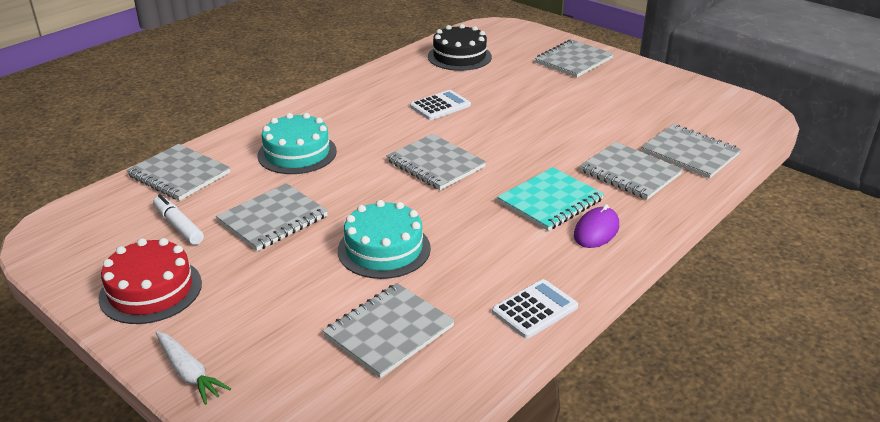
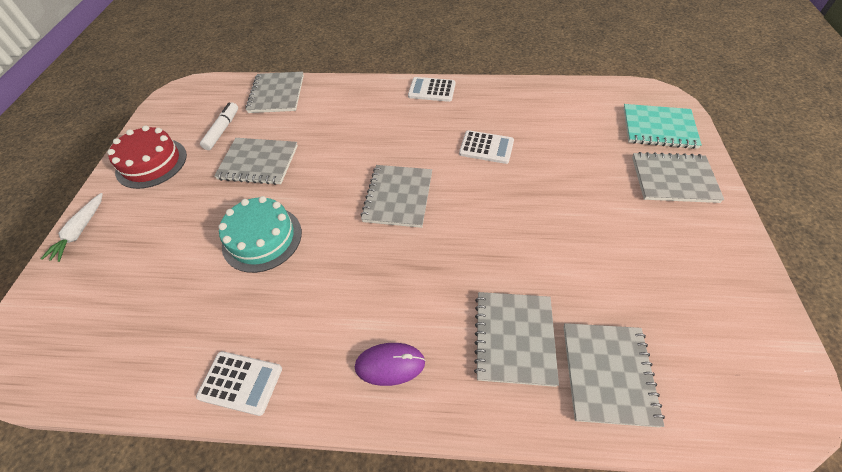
camera: 55 degrees right, 20 degrees up
(297, 153) = (345, 122): turquoise cake -> none
(329, 98) = (432, 90): none -> white calculator
(389, 331) = (165, 303): grey notebook -> none
(459, 56) = (578, 110): black cake -> none
(550, 201) = (409, 302): turquoise notebook -> turquoise notebook (658, 128)

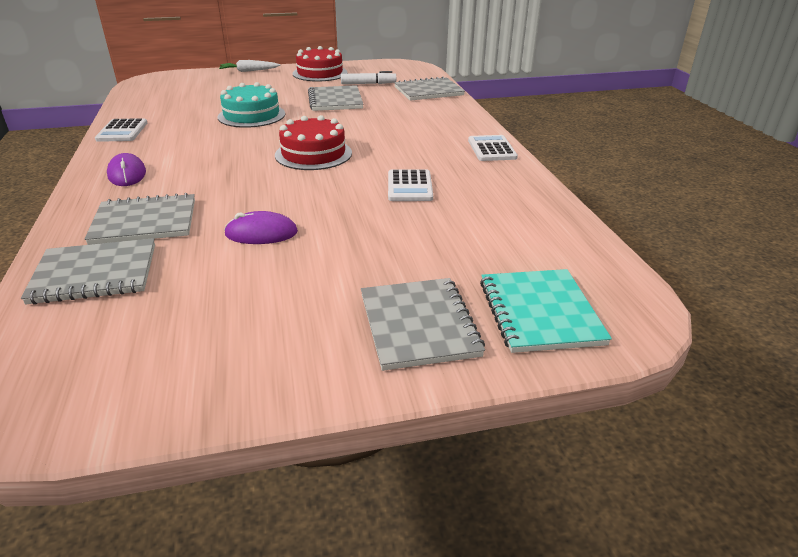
camera: 70 degrees right, 20 degrees down
(398, 197) = (313, 154): grey notebook -> red cake
(549, 248) = (261, 233): none -> purple mouse

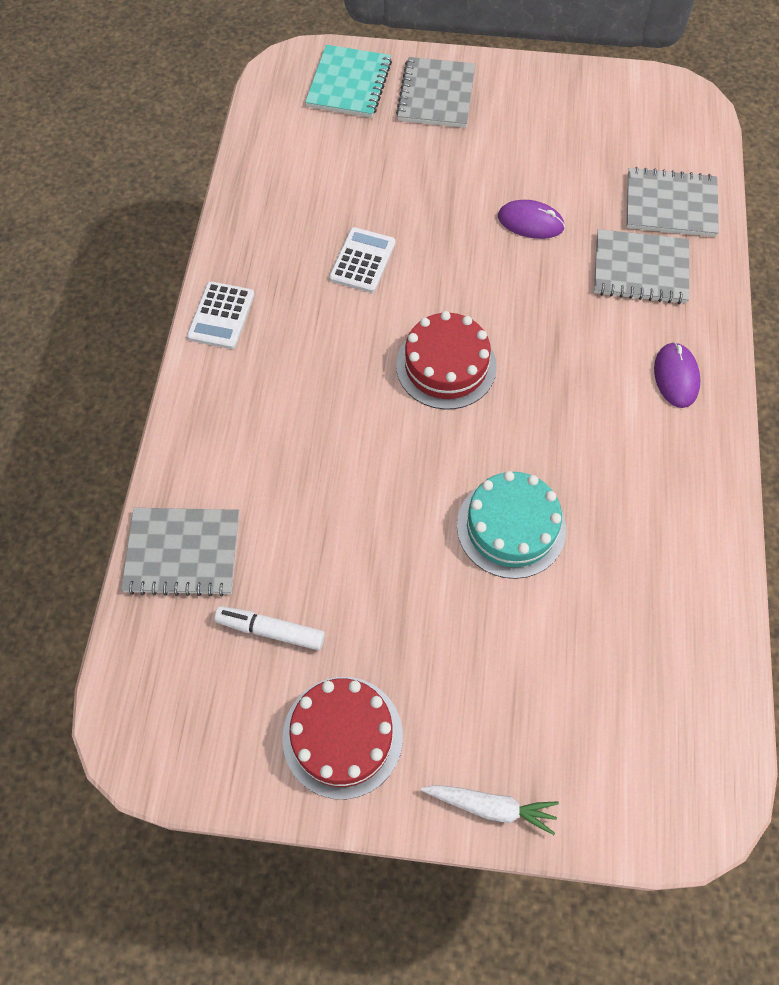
camera: 160 degrees left, 30 degrees up
(122, 131) = (708, 519): white calculator -> none
(335, 100) = (361, 556): grey notebook -> none

